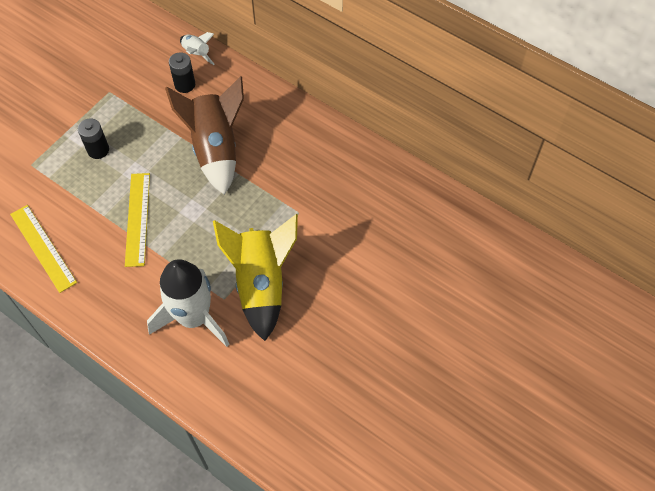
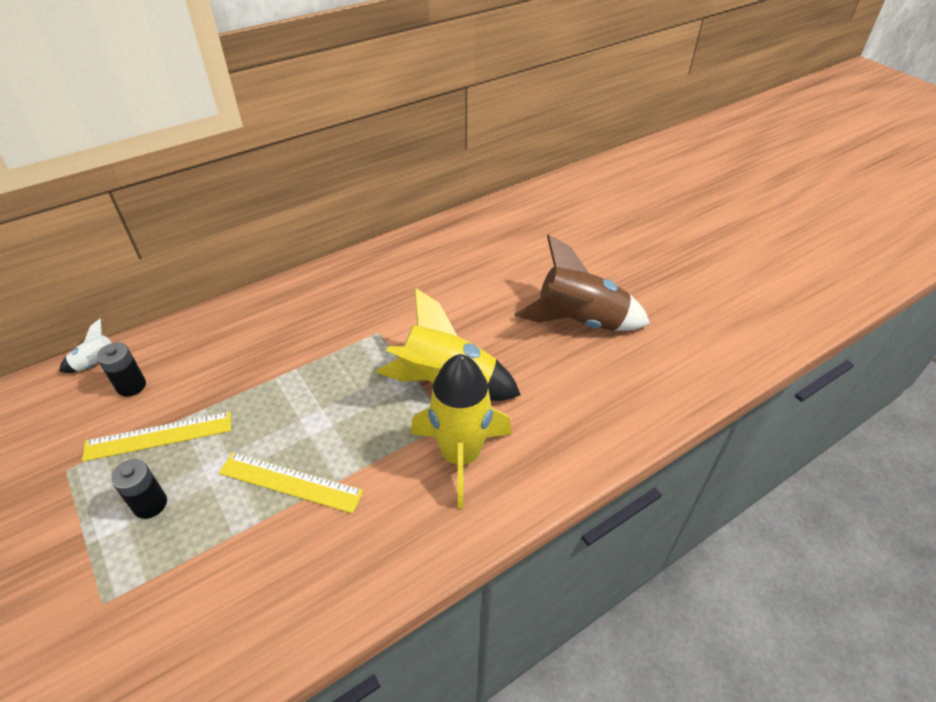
camera: 70 degrees left, 15 degrees down
(43, 248) = (261, 615): yellow ruler -> yellow ruler (159, 436)
(194, 318) = (460, 456): white rocket -> yellow rocket
(216, 149) = (247, 379): brown rocket -> brown rocket (580, 321)

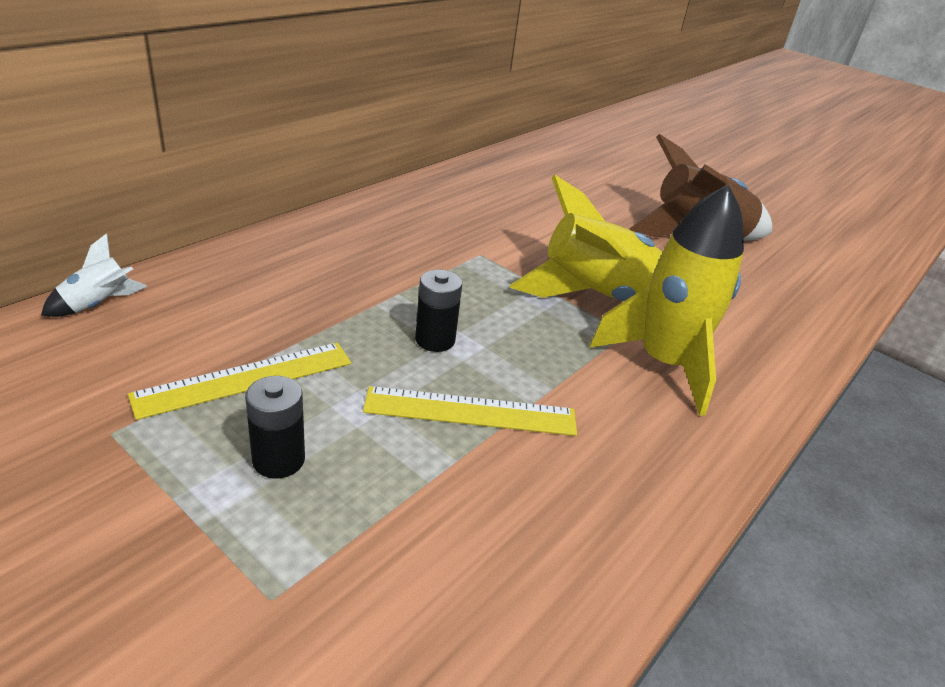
camera: 20 degrees left, 10 degrees down
(131, 386) = (169, 326): black battery -> black battery (435, 340)

